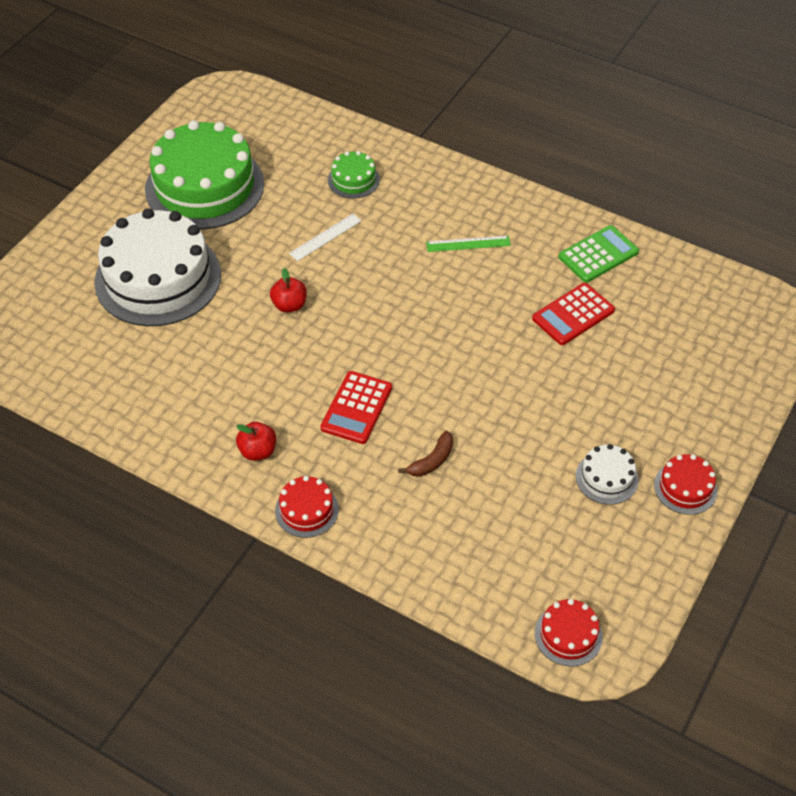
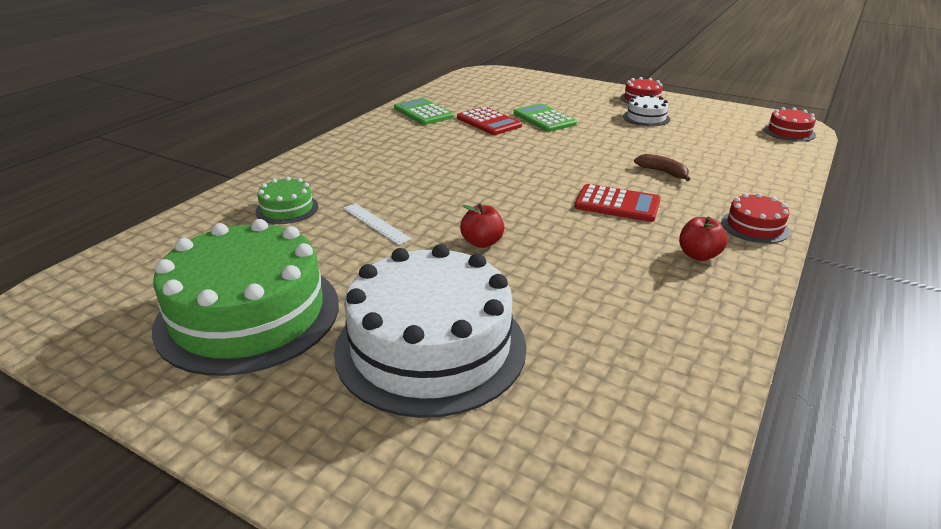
camera: 90 degrees left, 20 degrees down
(468, 244) = (401, 156): green ruler -> none
(590, 369) = (544, 119): none -> green calculator

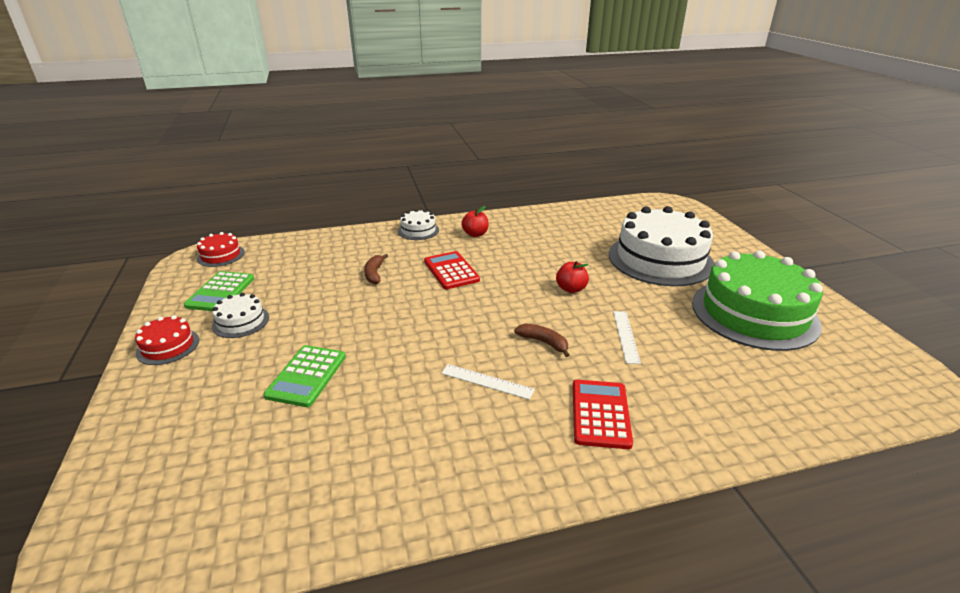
camera: 135 degrees left, 0 degrees up
(287, 209) = (691, 390): green cake -> none
(423, 113) = (386, 485): green calculator -> green calculator (220, 292)
(438, 189) = (543, 342): none -> brown banana
(441, 156) = (487, 381): none -> white ruler
(488, 122) = (359, 407): red calculator -> red calculator (600, 414)
(754, 226) = (418, 230): red cake -> white cake

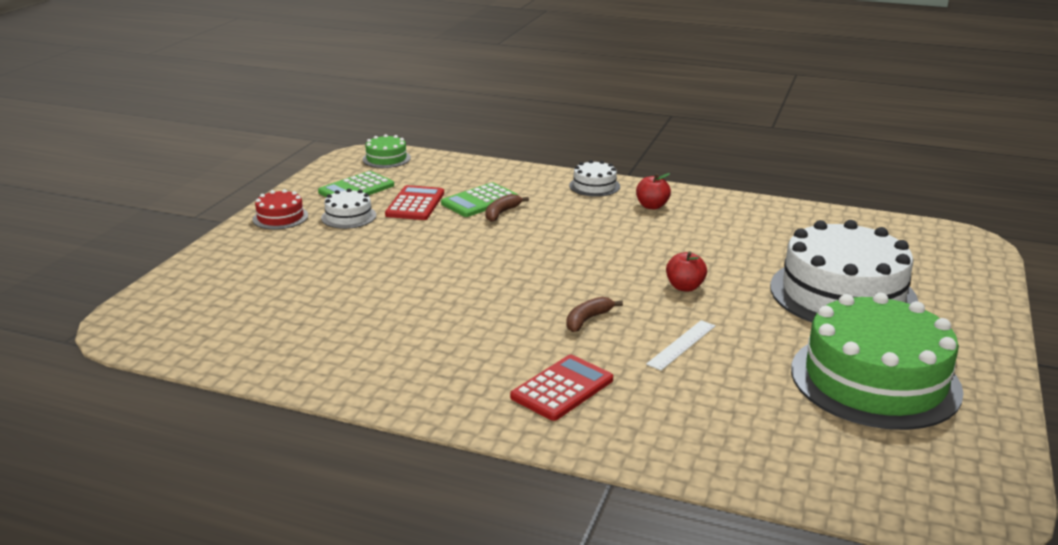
camera: 35 degrees right, 5 degrees down
(221, 255) = (386, 158): red cake -> green cake
(306, 376) = (356, 272): green calculator -> green calculator (479, 201)
(451, 271) = (579, 232): red calculator -> red calculator (415, 204)
(487, 381) = (494, 328): white ruler -> none
(543, 342) = (587, 320): brown banana -> brown banana turned 120 degrees counterclockwise

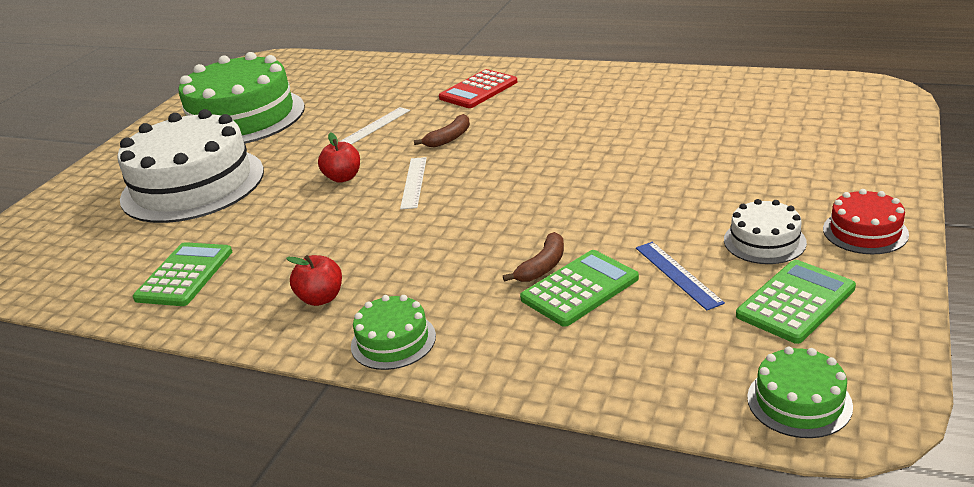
camera: 175 degrees left, 5 degrees up
(415, 204) = (678, 274): red calculator -> blue ruler
(594, 186) = (393, 341): white cake -> green cake
(612, 277) = (414, 182): none -> white ruler
(767, 224) = (185, 275): none -> green calculator

